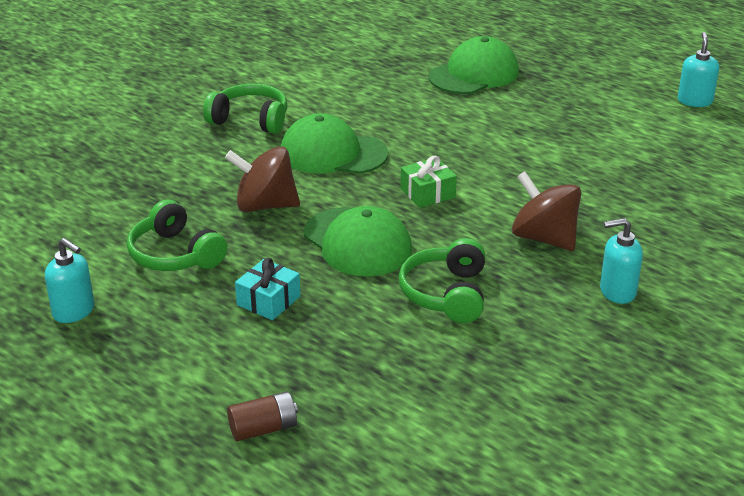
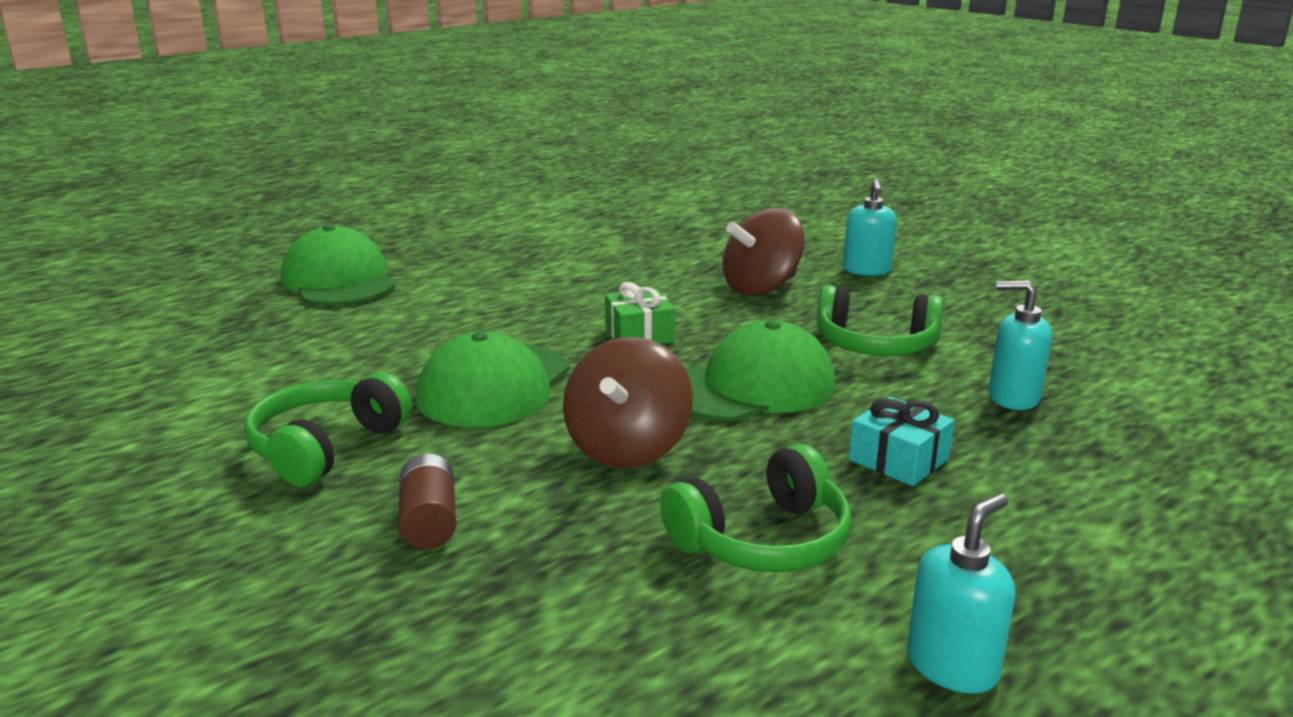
camera: 80 degrees left, 10 degrees down
(263, 429) = (1200, 479): brown battery -> brown battery (429, 521)
(694, 101) = (506, 199): turquoise soap dispenser -> turquoise soap dispenser (1013, 397)

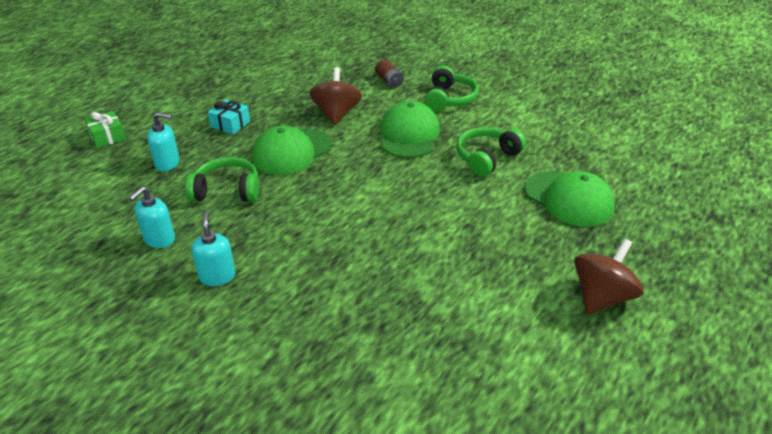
camera: 165 degrees right, 15 degrees up
(639, 334) = (358, 179): green gift -> green gift (107, 137)
(761, 287) = (295, 238): brown spinning top -> brown spinning top (601, 297)
(763, 540) = (281, 90): green headphones -> green headphones (487, 158)
(952, 666) = (230, 69): turquoise soap dispenser -> turquoise soap dispenser (159, 239)

